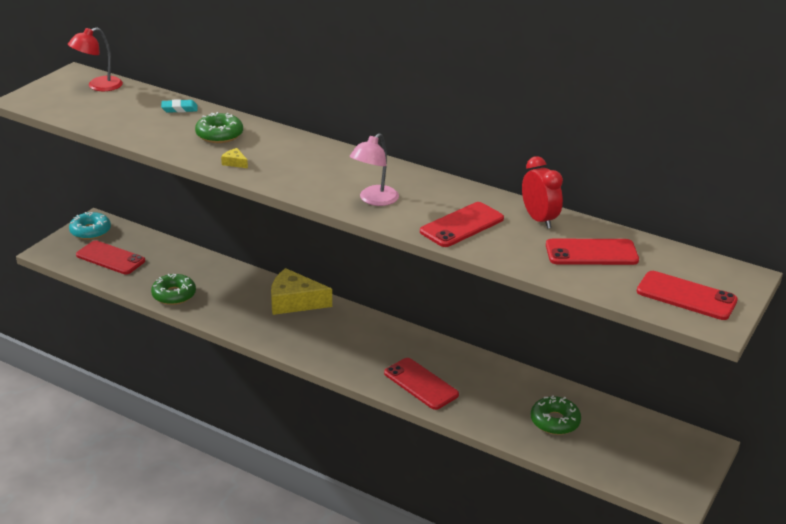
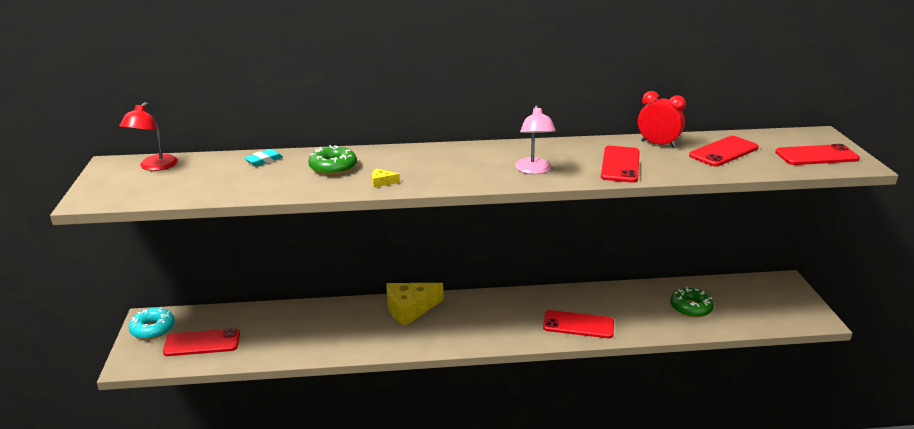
camera: 35 degrees left, 5 degrees down
(174, 295) = (301, 347): green donut -> none

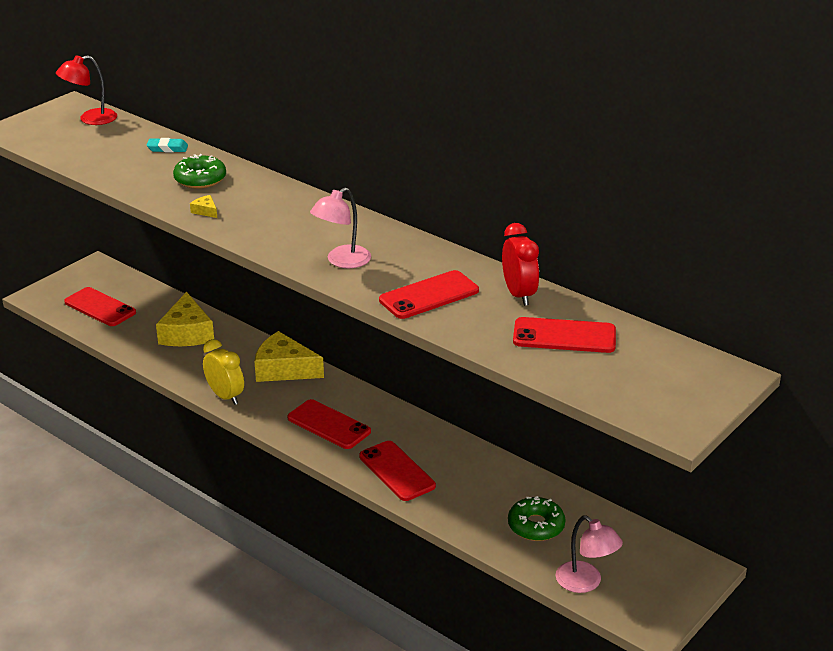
camera: 45 degrees right, 5 degrees up
(153, 329) = (87, 276): turquoise donut -> none
(303, 324) = (187, 333): none -> yellow cheese
(401, 346) = (225, 396): none -> yellow clock
(760, 320) = (585, 583): none -> pink lamp
(816, 156) = (655, 393): red phone -> red phone (329, 425)

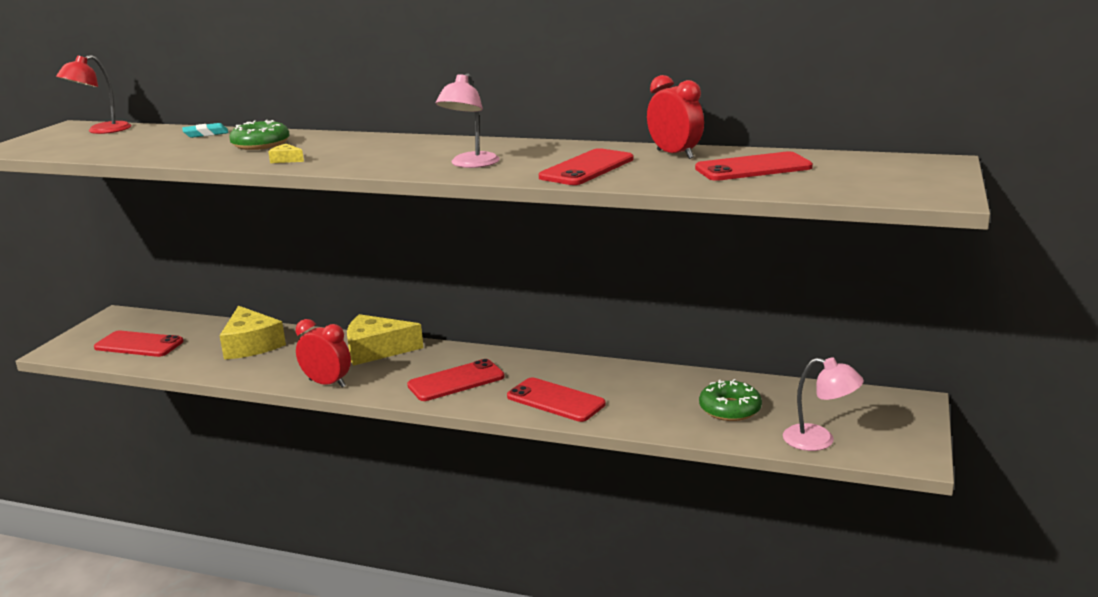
camera: 20 degrees left, 10 degrees down
(225, 396) = (327, 383): yellow clock -> red clock
(329, 425) = (456, 381): red phone -> red phone turned 45 degrees counterclockwise

